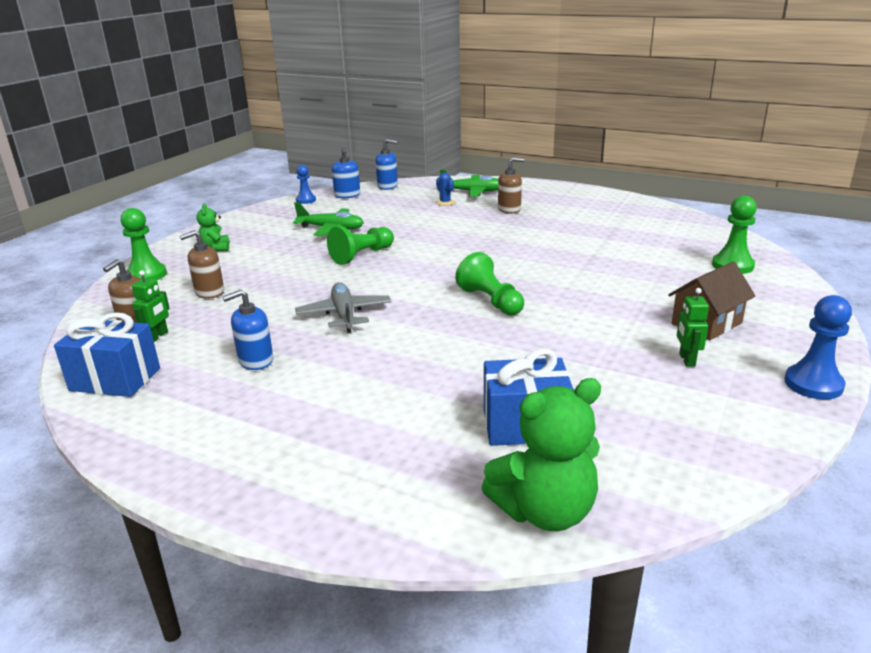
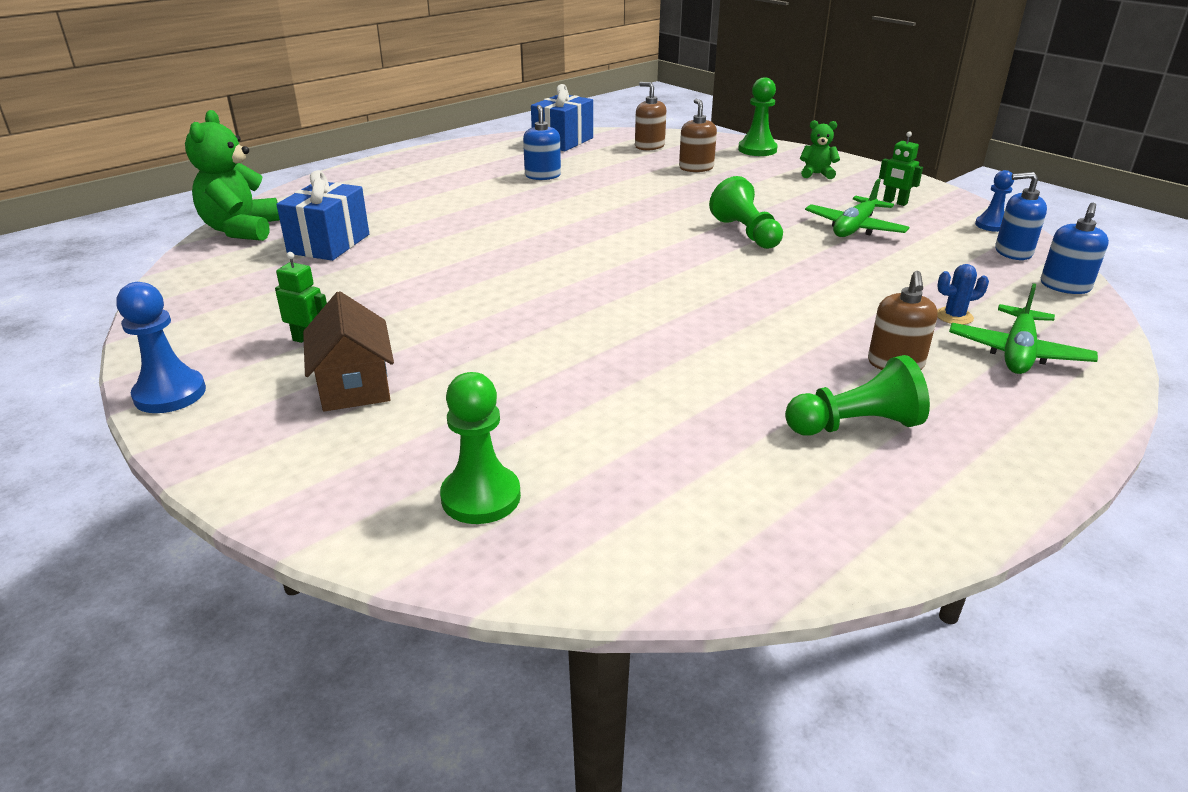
camera: 110 degrees right, 5 degrees up
(157, 336) = (620, 151): green robot -> green robot (895, 202)
(344, 315) = (593, 209): grey plane -> none
(490, 301) = (554, 275): green pawn -> green pawn (855, 425)

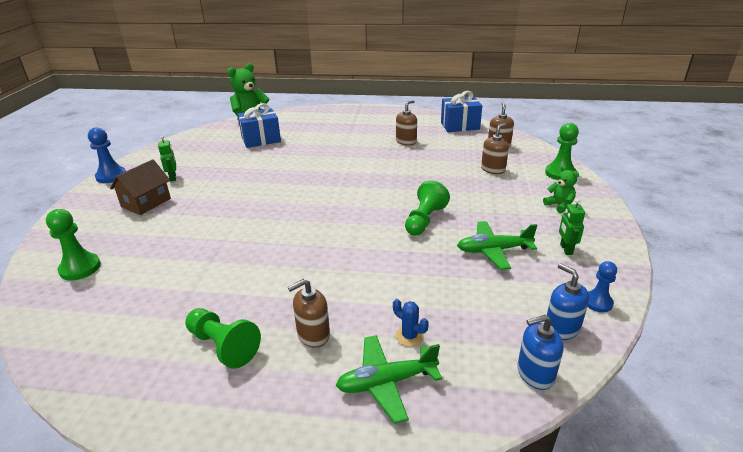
camera: 50 degrees right, 0 degrees up
(542, 176) = (406, 142): blue soap dispenser -> brown soap dispenser

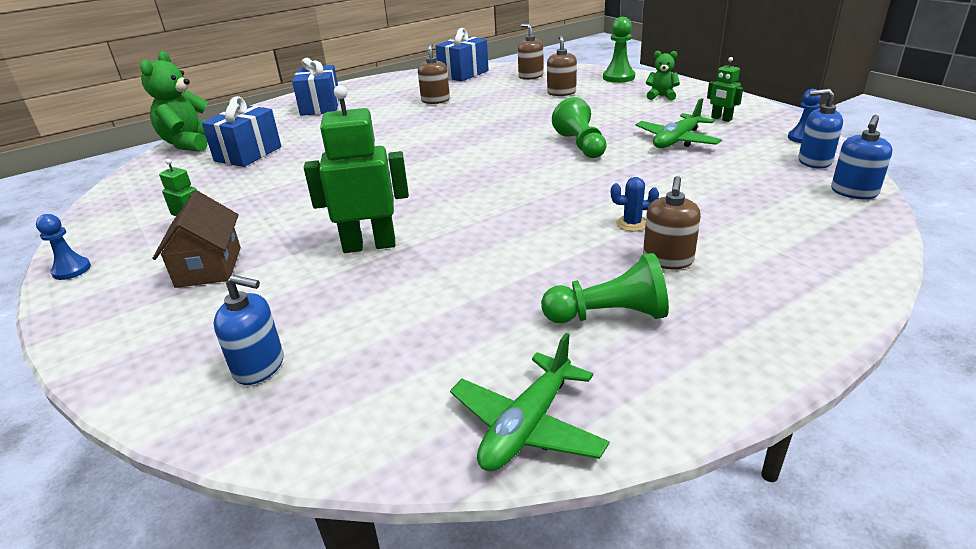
camera: 40 degrees left, 0 degrees up
(80, 268) = (259, 366): green pawn -> blue soap dispenser
(111, 176) = (71, 270): blue pawn -> blue pawn, size x0.65
(212, 228) = (369, 245): none -> green robot
(342, 120) = (321, 106): none -> blue gift
(386, 382) = (787, 252): green plane -> green plane (527, 426)
(409, 336) = (738, 218): blue cactus -> blue cactus (632, 223)

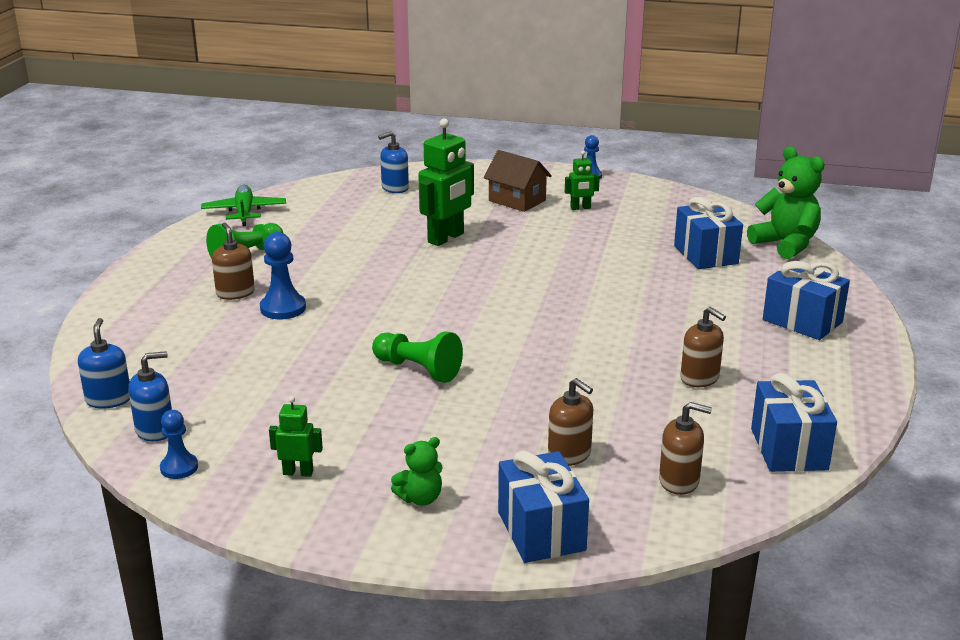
camera: 135 degrees right, 5 degrees down
(618, 77) = (541, 531): green pawn -> blue gift
(632, 223) = (283, 308): blue cactus -> blue pawn
(676, 140) = (322, 412): green plane -> none

